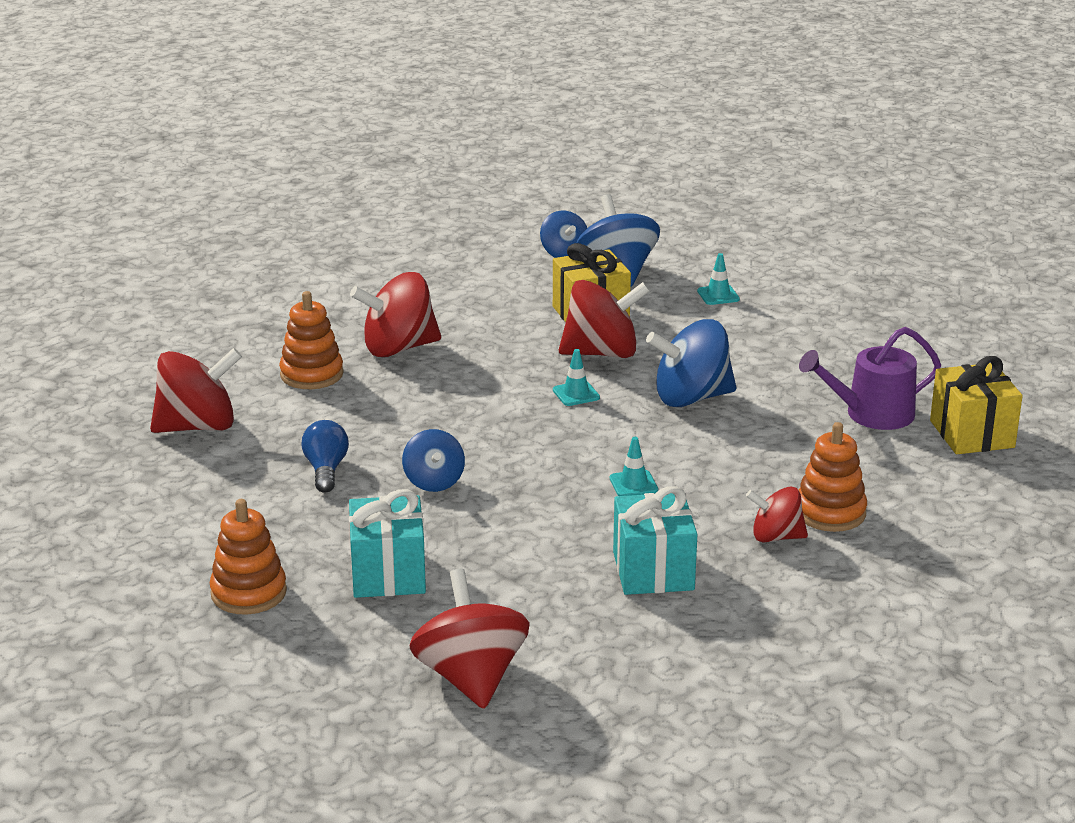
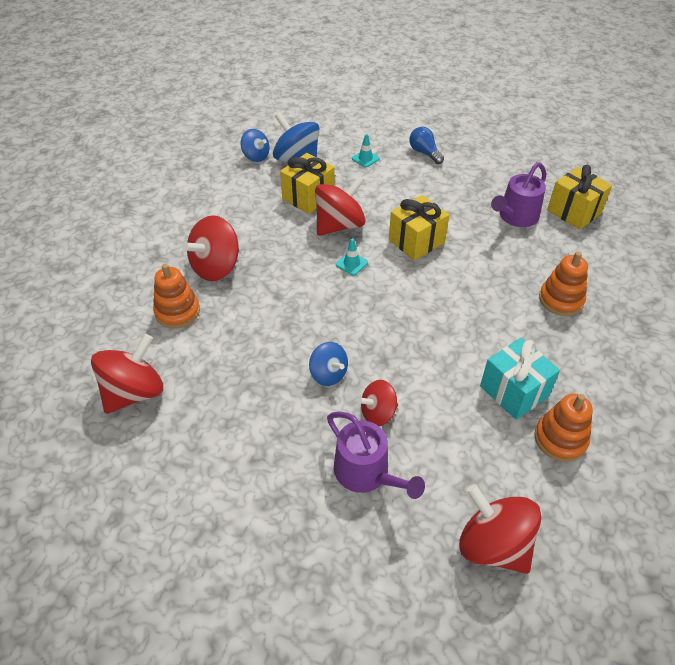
camera: 30 degrees left, 20 degrees up
(248, 593) = (290, 540): orange stacking toy -> orange stacking toy (560, 439)
(326, 470) = (252, 394): blue light bulb -> blue light bulb (424, 153)
(388, 574) = (366, 473): turquoise gift -> purple watering can
(633, 484) = (443, 323): turquoise traffic cone -> none
(691, 398) = (416, 241): blue spinning top -> yellow gift
(776, 537) = (551, 331): red spinning top -> red spinning top (378, 413)

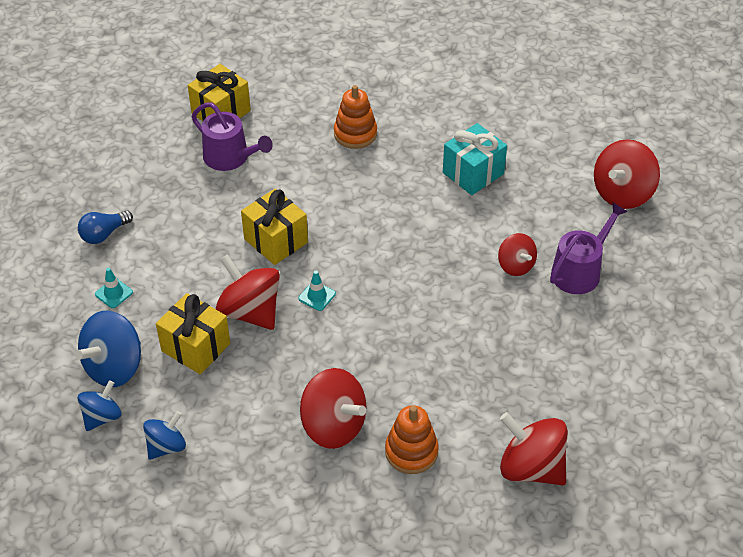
camera: 95 degrees left, 0 degrees up
(328, 374) = (477, 305): blue spinning top -> blue spinning top (166, 446)
(560, 439) = (517, 148): orange stacking toy -> none

